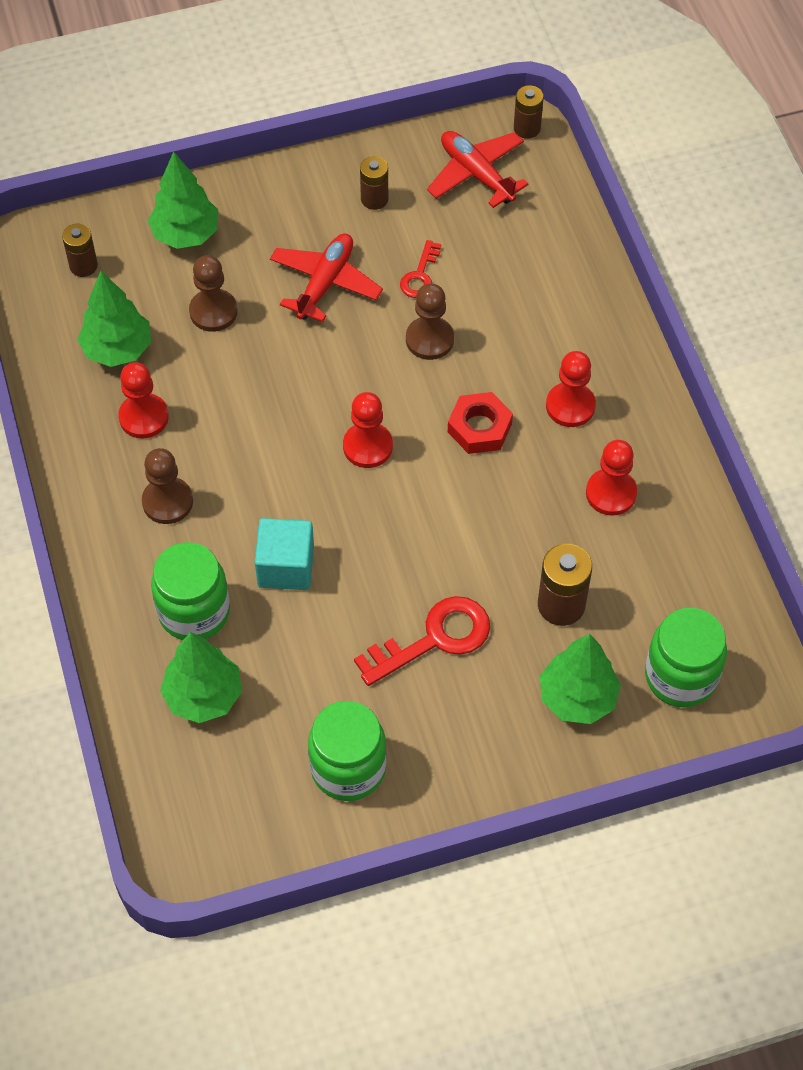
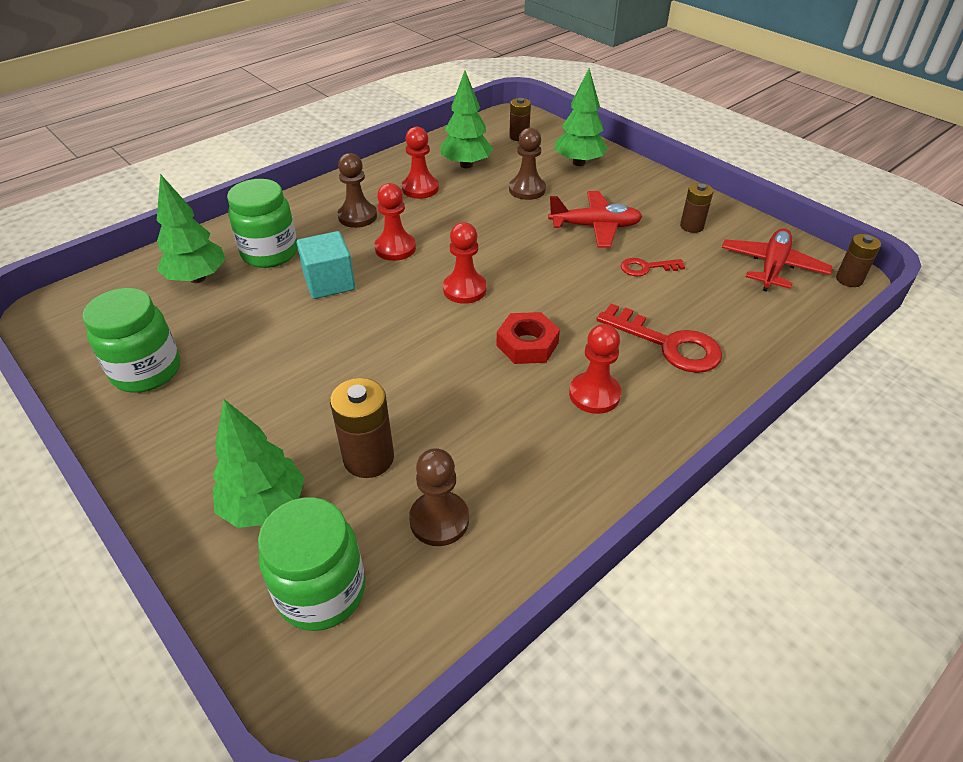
camera: 65 degrees right, 15 degrees down
(429, 339) = (591, 290): brown pawn -> brown pawn (439, 520)
(434, 639) = (294, 383): red key -> red key (667, 344)
(611, 493) = (518, 455): red pawn -> red pawn (395, 248)

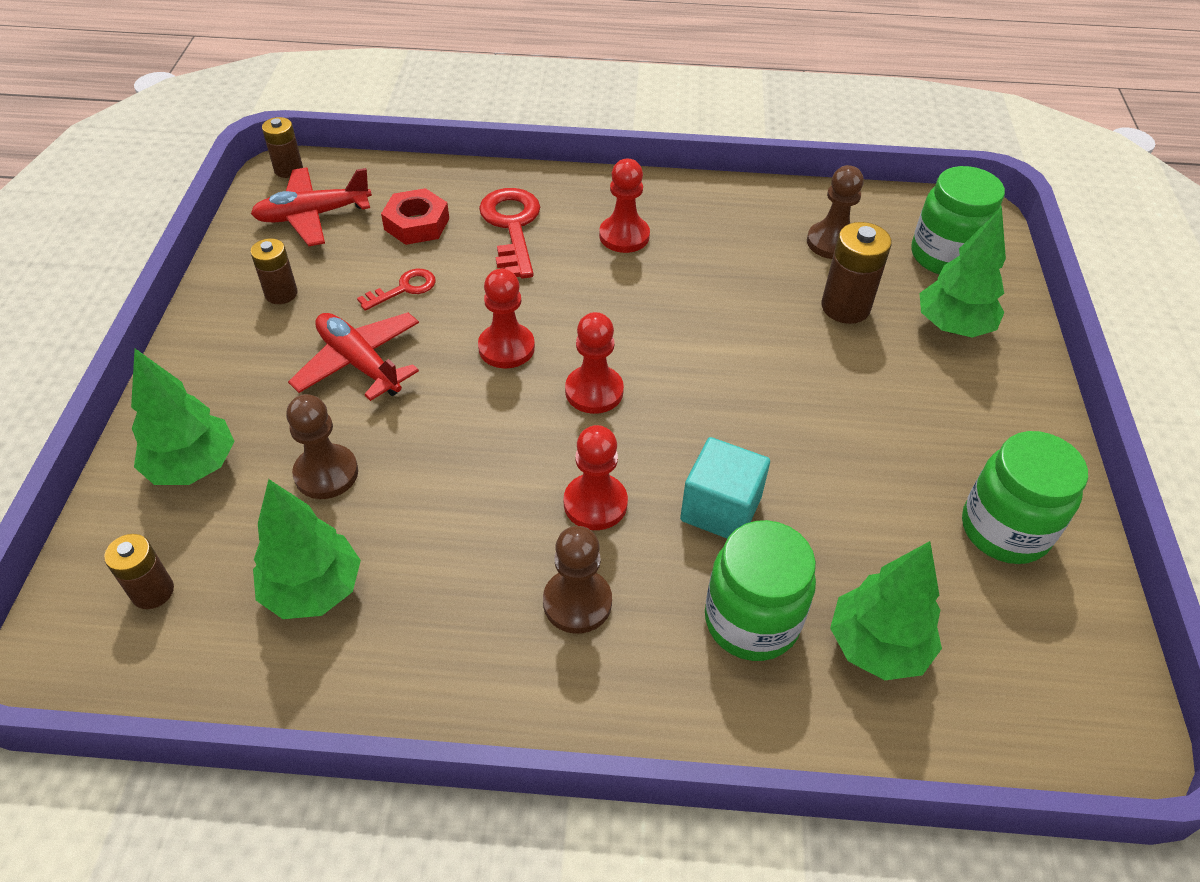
camera: 135 degrees left, 5 degrees up
(420, 188) = (436, 592): red pawn -> red pawn (506, 348)
(527, 344) = (616, 302): red nut -> red nut (416, 224)
(646, 268) = (404, 289): red key -> red key turned 75 degrees counterclockwise

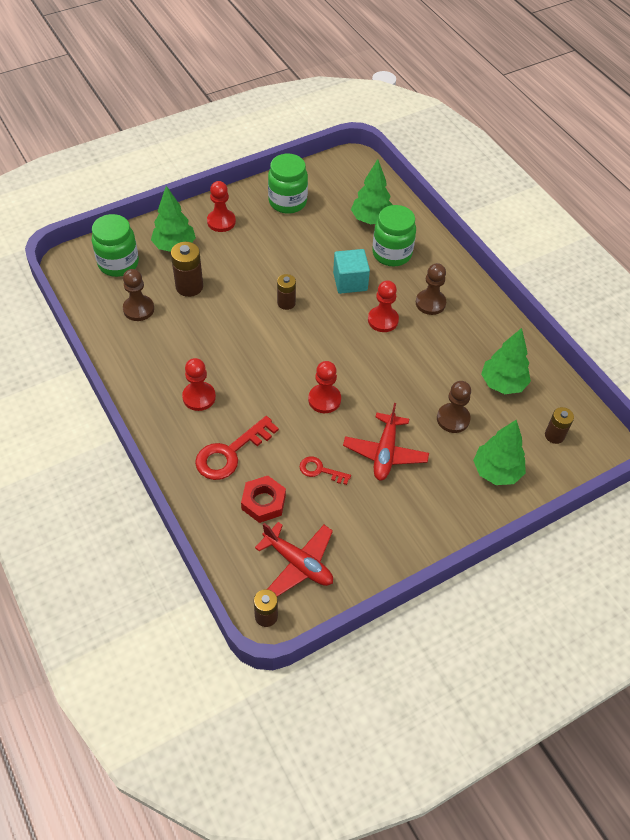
camera: 125 degrees left, 5 degrees up
(281, 293) = (371, 526): brown battery -> brown battery (286, 303)
(594, 391) = (323, 351): red pawn -> red pawn (221, 222)

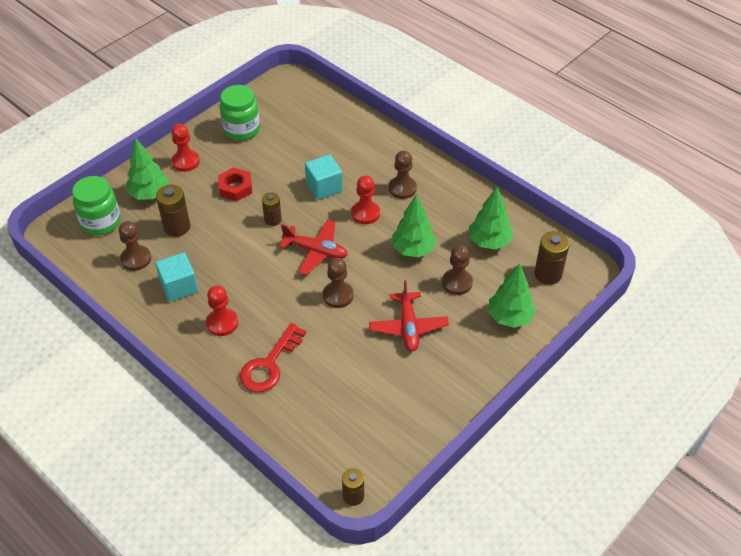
camera: 15 degrees left, 5 degrees down
(170, 348) = (179, 287): none -> turquoise cube
(263, 502) = (315, 399): red nut -> red nut (235, 188)
(298, 563) = (365, 442): red plane -> red plane (316, 251)
(320, 470) = (356, 358): red key -> none
(324, 399) = (338, 295): red pawn -> brown pawn
(371, 219) = (323, 128): green tree -> green tree (413, 249)
(392, 254) = (353, 154): green jar -> none
(554, 435) = (548, 274): brown battery -> brown battery, size x1.53

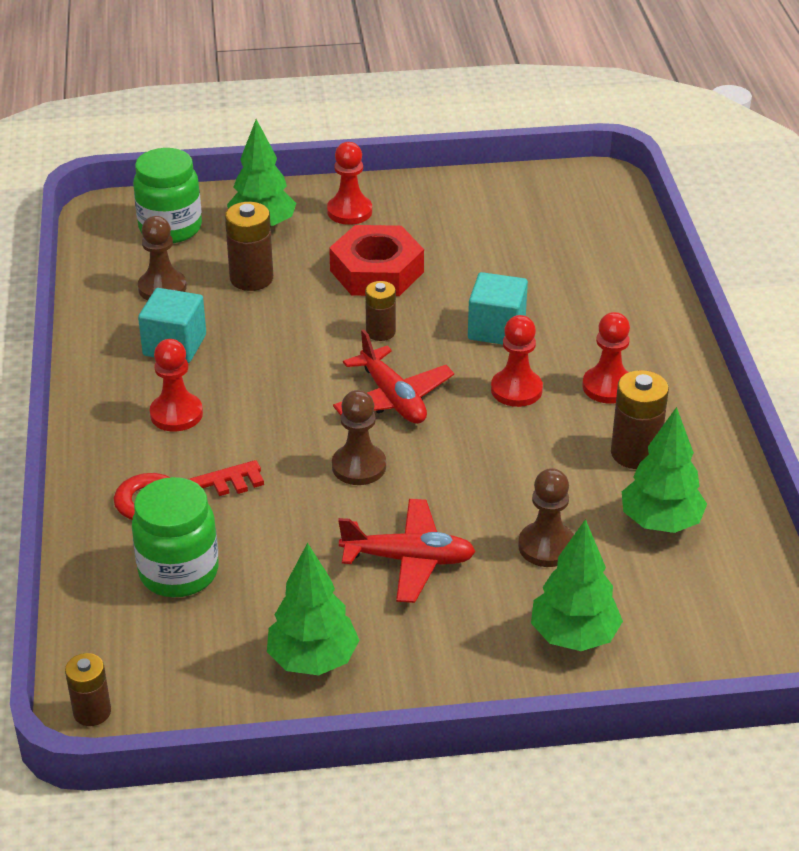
camera: 40 degrees right, 10 degrees down
(235, 188) = (377, 271): red nut -> red nut, size x1.51
(241, 130) = (465, 209): green jar -> green jar (179, 572)
(402, 188) = (608, 387): brown pawn -> red pawn
(408, 327) = (409, 559): red plane -> red plane turned 120 degrees counterclockwise
(413, 249) = (532, 470): green tree -> green tree (313, 660)
(548, 274) = (705, 616): brown battery -> brown battery (635, 453)

